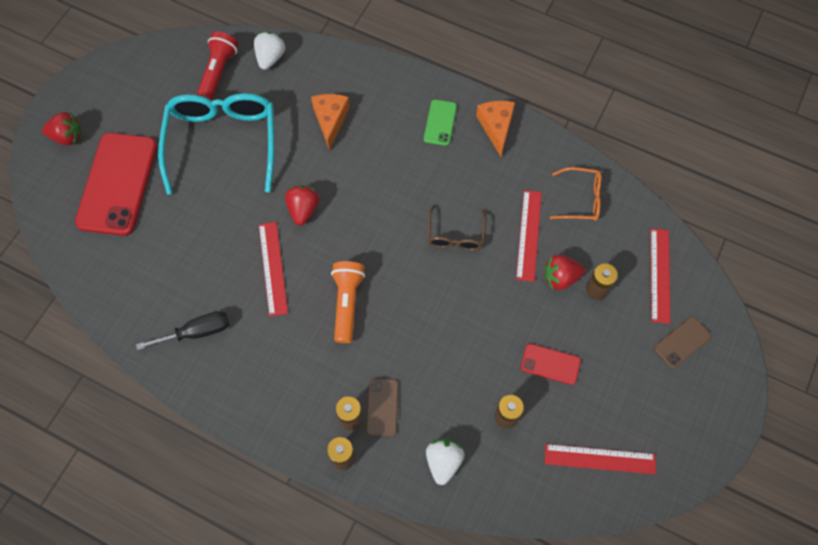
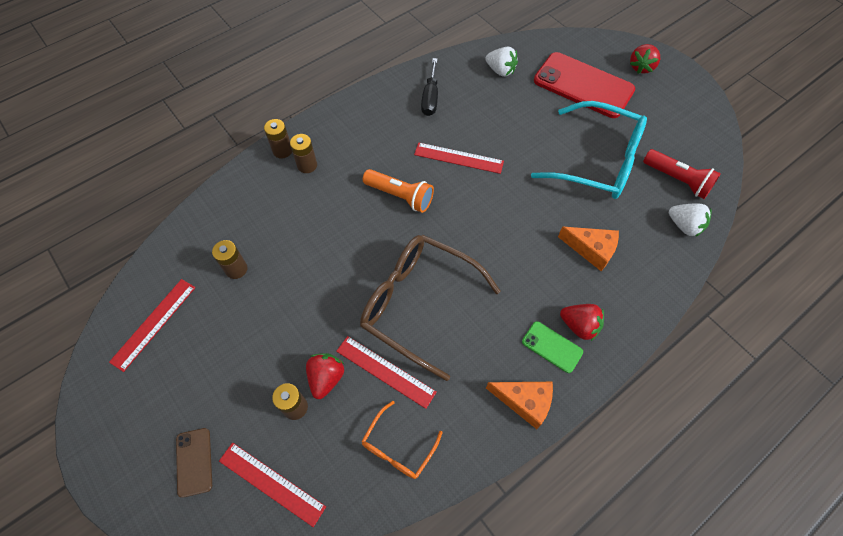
camera: 115 degrees right, 5 degrees down
(303, 209) = (503, 196): red strawberry -> red strawberry (579, 326)
(382, 407) = (302, 187): brown phone -> none
(443, 461) = (234, 210): white strawberry -> white strawberry (500, 71)
(455, 235) = (419, 304): brown glasses -> brown glasses, size x2.01
(550, 364) = (254, 325): red phone -> none

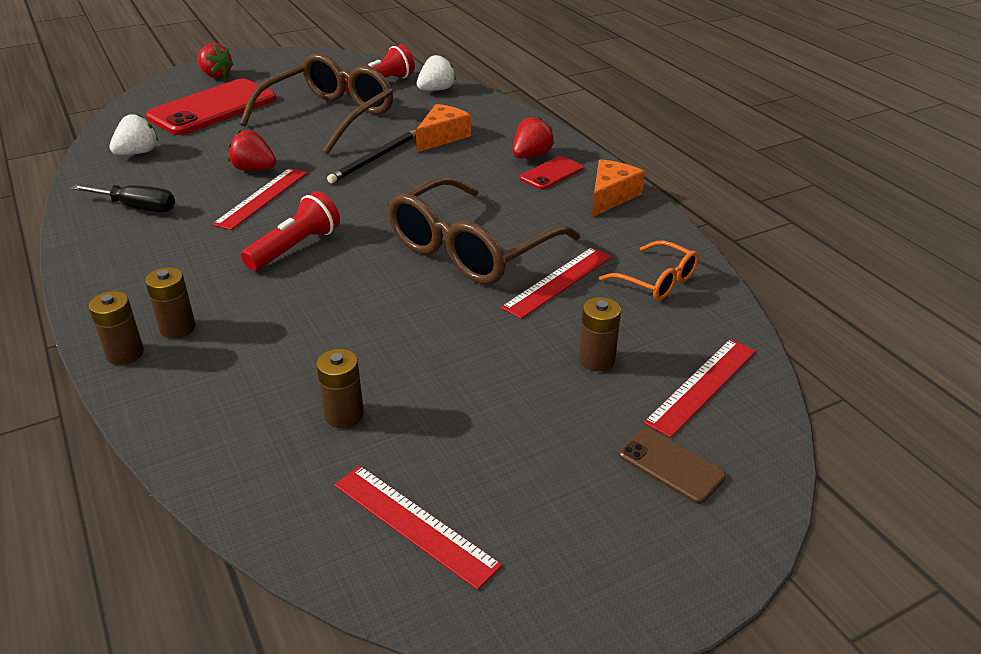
camera: 80 degrees left, 25 degrees down
(194, 462) = (671, 466): brown phone -> brown phone turned 45 degrees clockwise
(326, 378) = (558, 330): red strawberry -> red strawberry (254, 169)
(400, 196) = (295, 247): orange flashlight -> red flashlight
(537, 210) = (375, 159): none -> black pencil
(552, 347) = (551, 173): green phone -> red phone
(597, 161) = (328, 117): turquoise glasses -> brown glasses

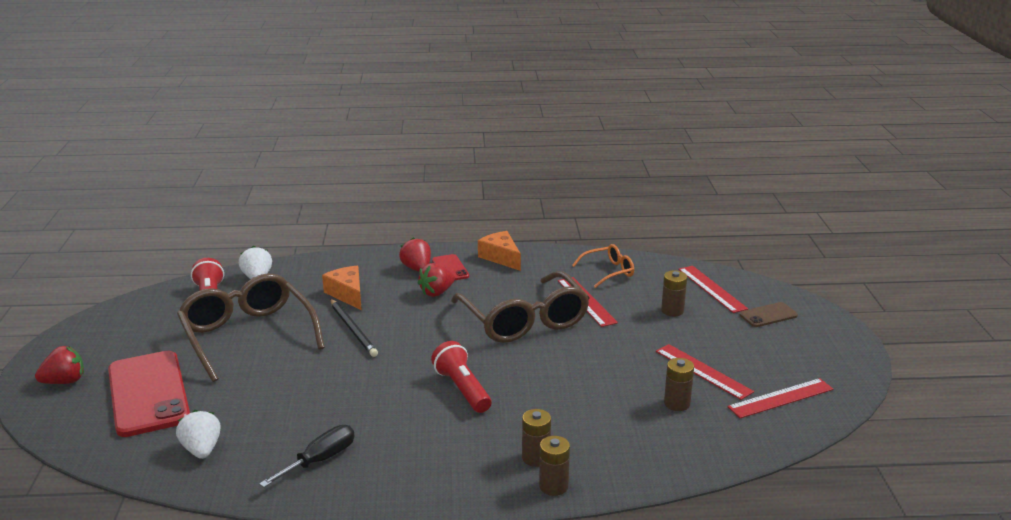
camera: 65 degrees left, 10 degrees down
(254, 169) = (310, 389): red strawberry -> red strawberry (436, 292)
(262, 198) = (367, 392): red ruler -> red ruler (703, 371)

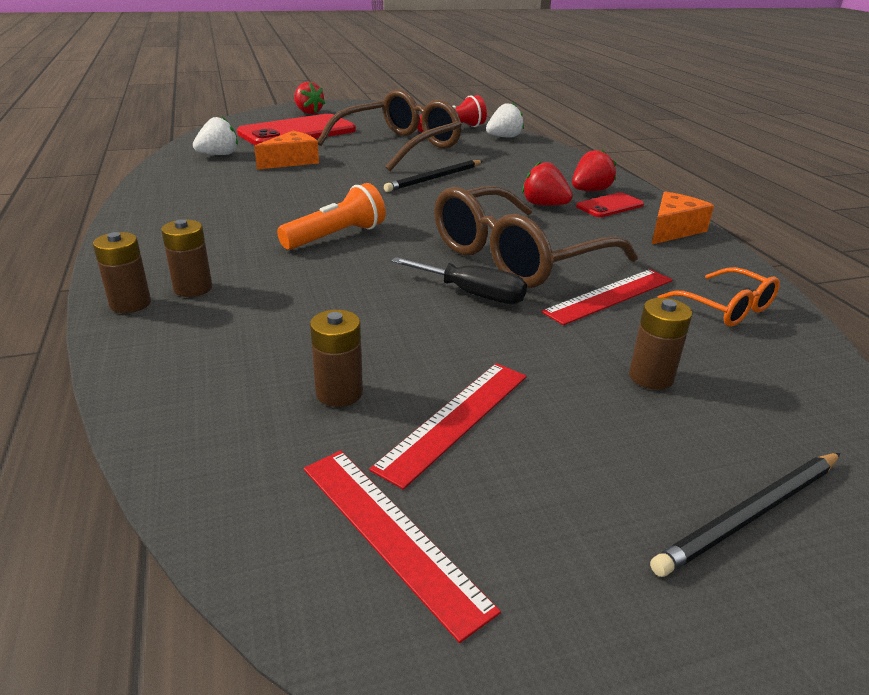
camera: 75 degrees right, 5 degrees up
(320, 460) = (200, 191): black screwdriver -> black screwdriver (472, 294)
(347, 294) = (503, 169): orange cheese -> orange cheese (292, 161)
(462, 389) = (336, 236): red flashlight -> orange flashlight
(712, 289) = (788, 424): red ruler -> none
(768, 315) = (750, 515): brown phone -> black pencil

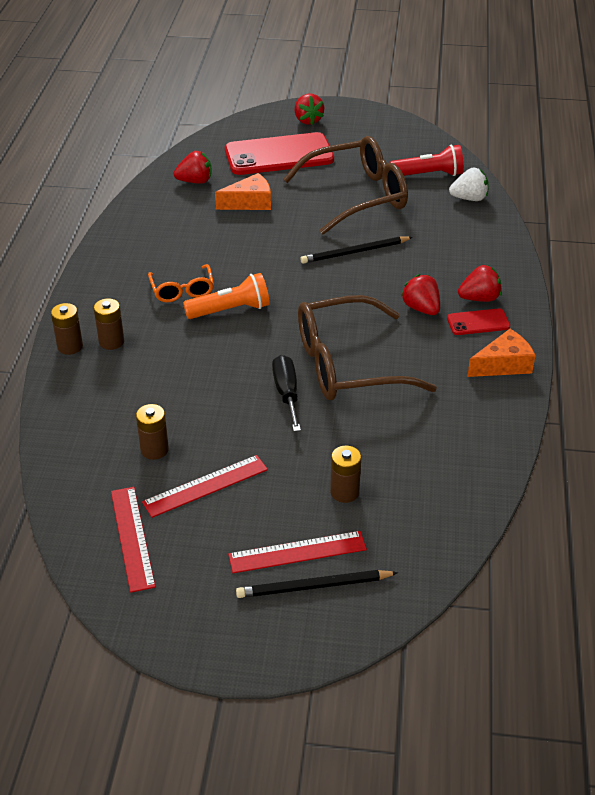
camera: 25 degrees right, 10 degrees up
(219, 155) = (195, 181): white strawberry -> red strawberry
(472, 294) = (286, 393): black screwdriver -> black screwdriver turned 150 degrees counterclockwise
(610, 296) = (382, 420): red ruler -> red ruler (297, 552)
(725, 308) = (456, 453): orange glasses -> orange glasses (182, 290)

